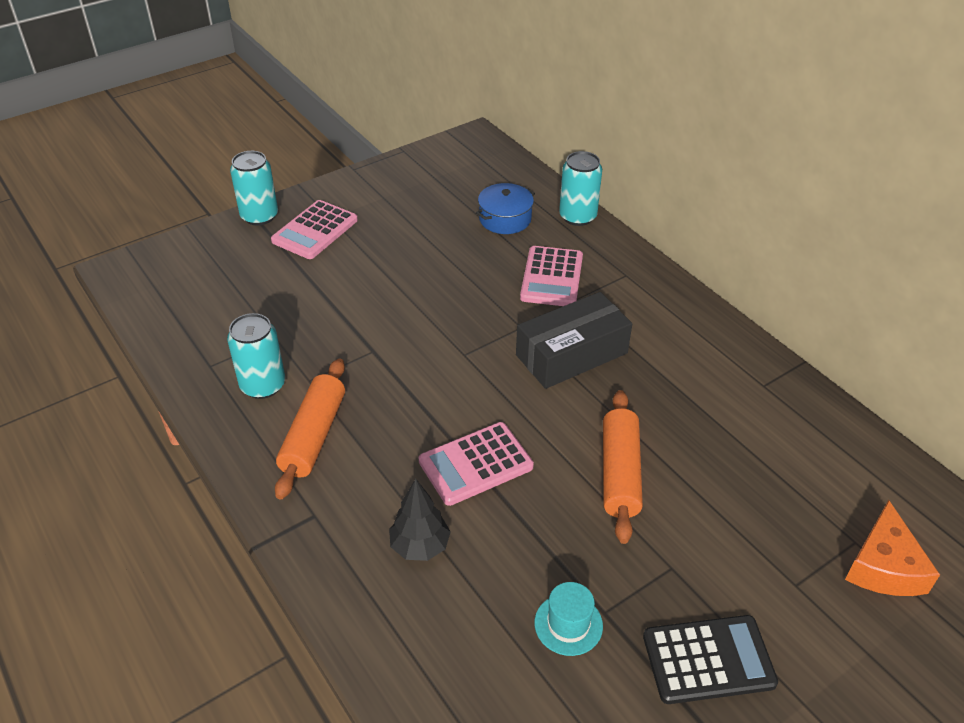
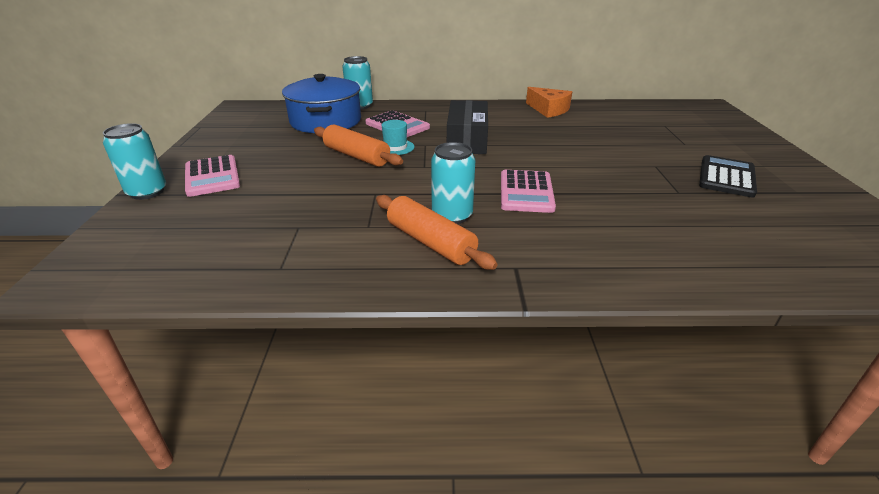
camera: 55 degrees left, 10 degrees down
(263, 385) = (344, 248): turquoise can -> turquoise can (452, 216)
(420, 546) = (583, 233): black tree -> none
(505, 219) = (326, 121): blue pot -> blue pot, size x1.82
(568, 624) = (683, 205): turquoise hat -> turquoise hat (395, 147)
(619, 473) = (574, 156): orange rolling pin -> orange rolling pin (356, 156)
(884, 566) = (683, 125): orange cheese -> orange cheese (549, 110)

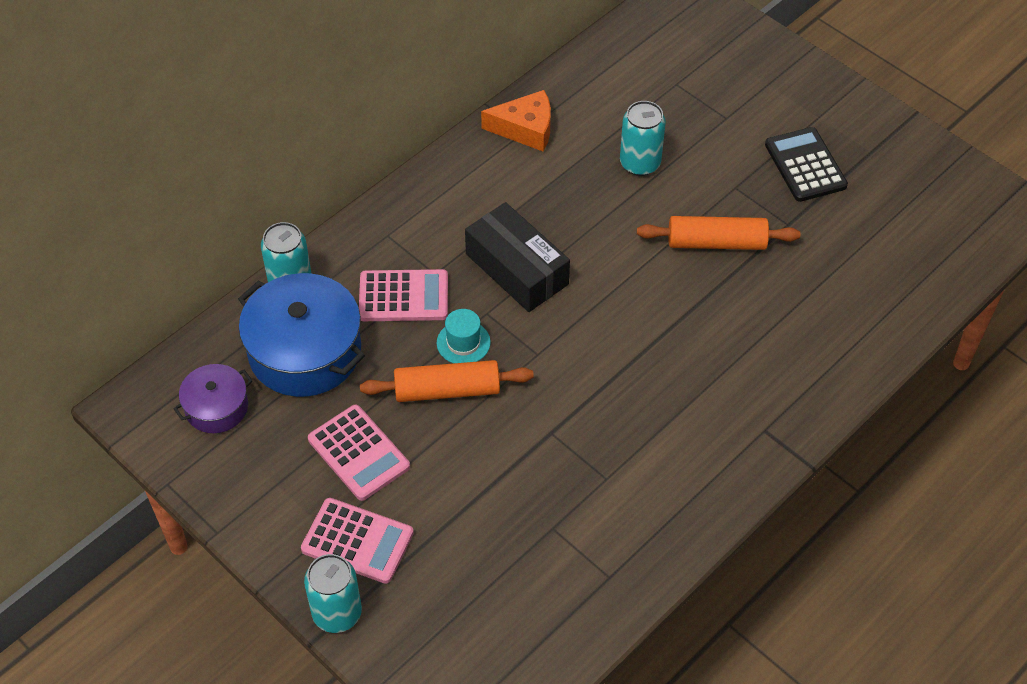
camera: 45 degrees left, 20 degrees up
(262, 119) = (216, 407): none -> purple pot
(430, 242) = (677, 455): orange rolling pin -> orange rolling pin (716, 243)
(452, 216) = (653, 408): turquoise can -> turquoise can (640, 163)
(526, 192) = (673, 323): pink calculator -> pink calculator (358, 453)

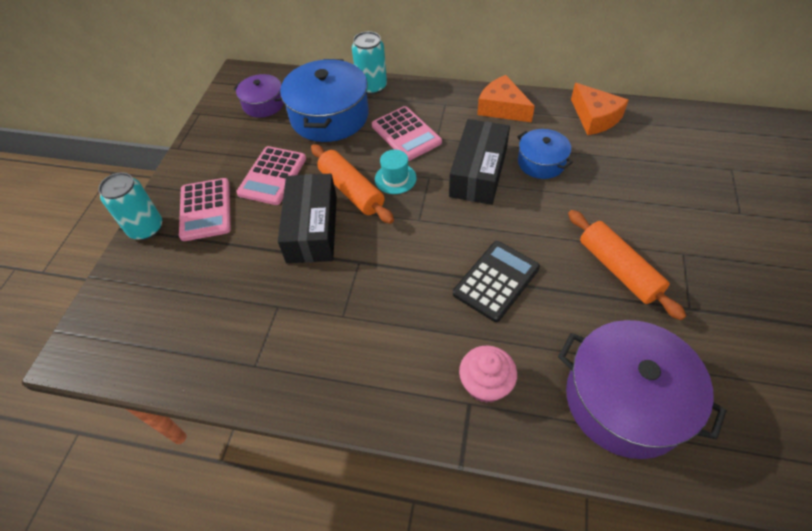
camera: 60 degrees right, 0 degrees up
(441, 191) = (502, 108): none -> orange cheese
(473, 452) = (312, 228): none -> black box
(547, 211) = (541, 162): none -> blue pot
(640, 163) = (637, 187): turquoise can -> none
(755, 408) = (485, 384): none -> pink cupcake
(805, 165) = (762, 288): black calculator -> black calculator (496, 281)
(834, 325) = (625, 400): none -> purple pot

